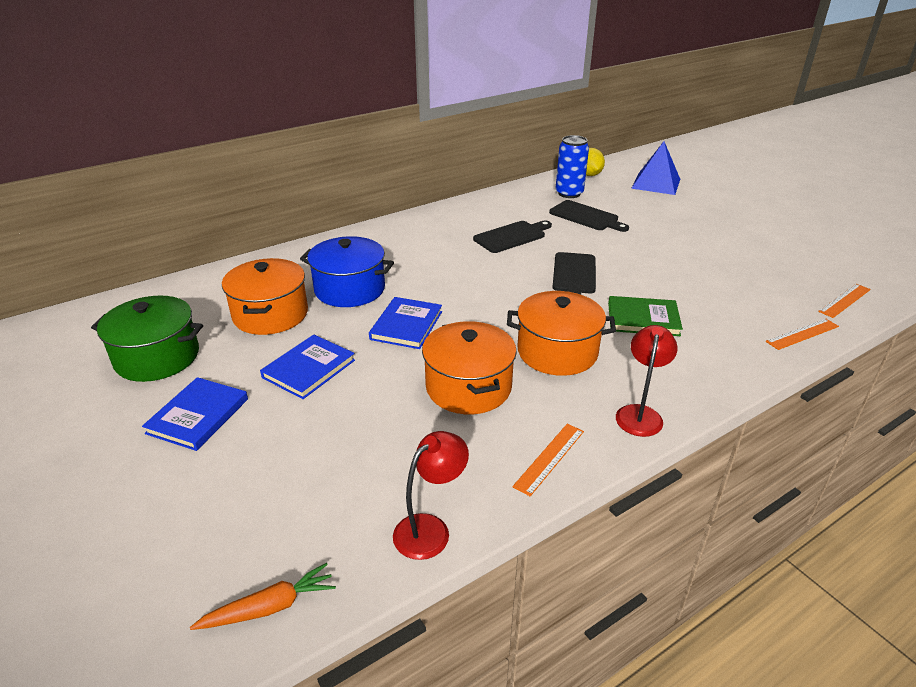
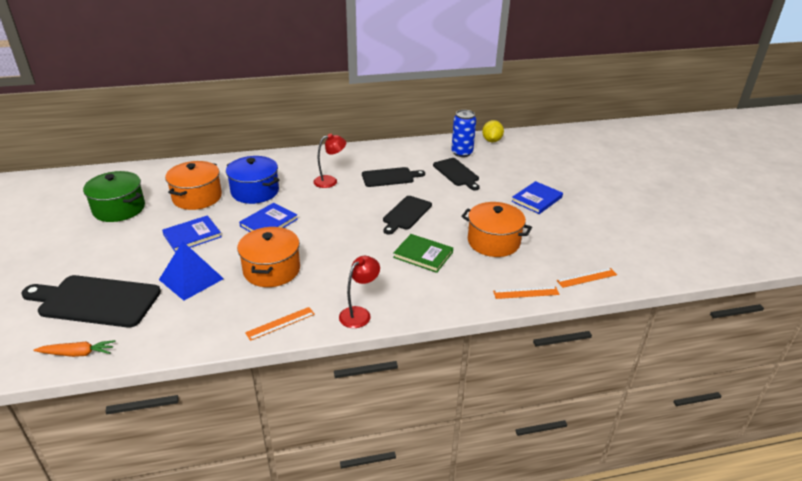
camera: 20 degrees right, 0 degrees up
(198, 416) = (115, 247): blue book -> blue book (536, 199)
(231, 509) = (95, 301): none -> black cutting board
(430, 529) = (183, 341): red lamp -> red lamp (330, 181)
(557, 352) = (345, 262): orange pot -> orange pot (493, 242)
(656, 183) = (537, 157): blue pyramid -> blue pyramid (191, 279)

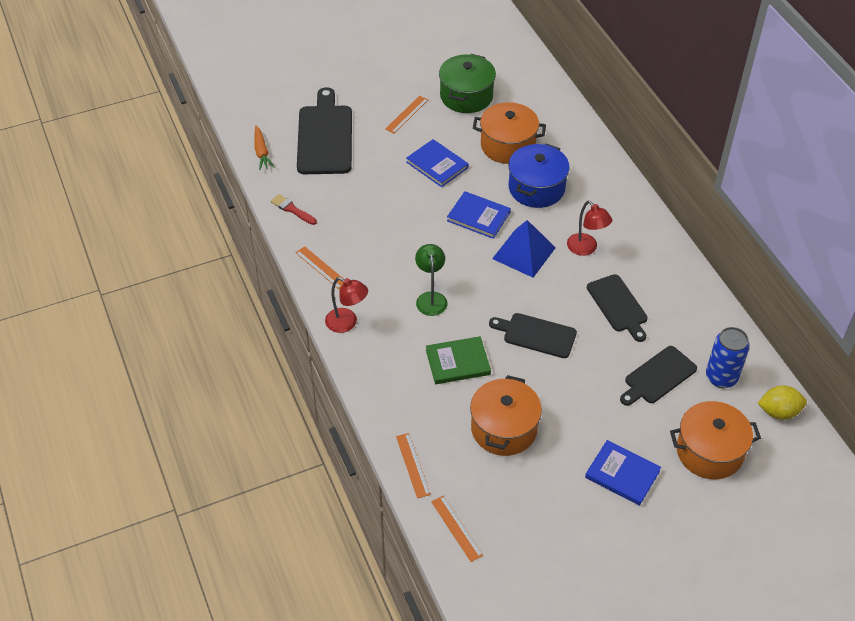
camera: 80 degrees right, 15 degrees up
(112, 244) = (407, 114): none -> orange ruler
(186, 337) = (292, 209): none -> red brush
(191, 279) = (369, 187): blue pyramid -> blue pyramid (523, 253)
(272, 270) = (397, 241): orange pot -> orange pot (709, 452)
(349, 260) = (431, 298): none -> green lamp
(423, 255) = (458, 362): green book -> green book turned 60 degrees clockwise

